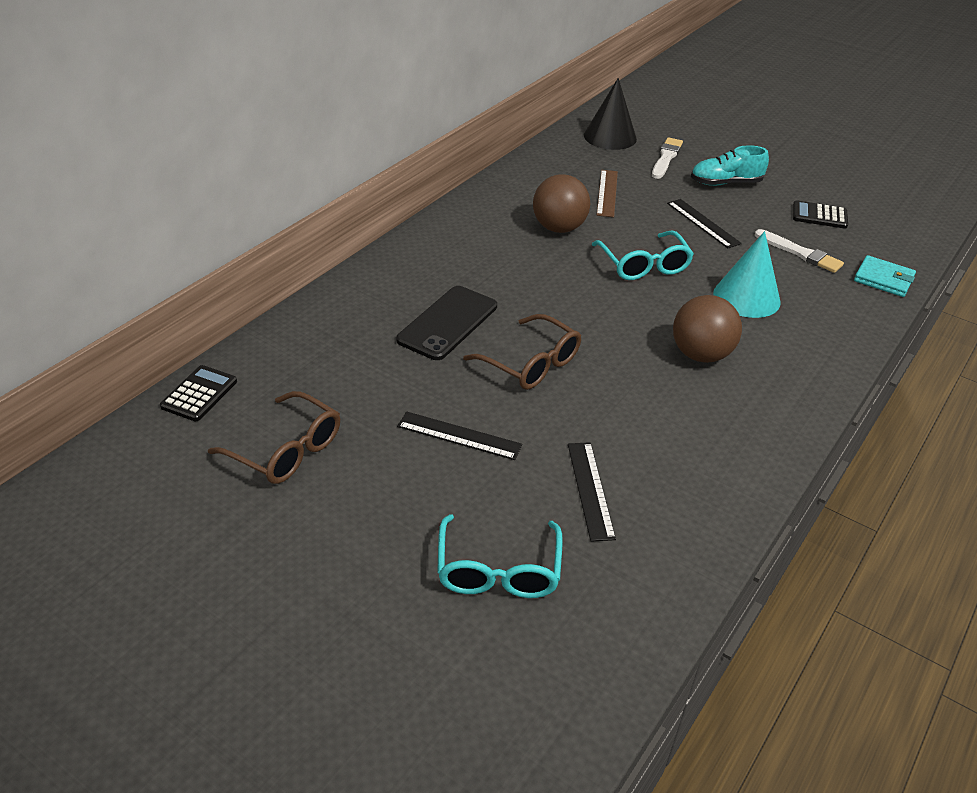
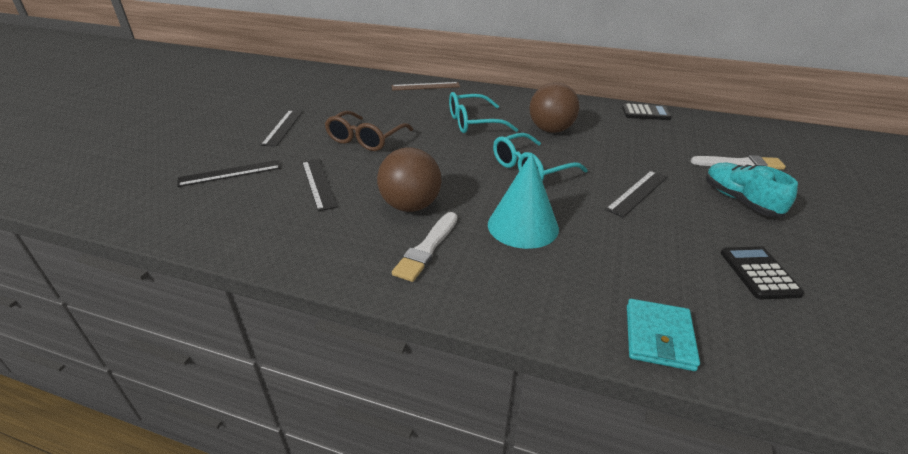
camera: 75 degrees right, 5 degrees down
(199, 394) = (307, 68): black calculator -> black calculator (645, 113)
(286, 450) = (265, 90): brown glasses -> none
(448, 323) = (398, 110): black phone -> none
(498, 571) = (159, 152): turquoise glasses -> turquoise glasses (473, 123)
(607, 193) = (631, 143): brown ruler -> brown ruler (425, 86)
(610, 137) = (734, 135): black cone -> none
(637, 414) = (318, 183): none -> black ruler
(800, 253) = (648, 259): white brush -> white brush (427, 248)

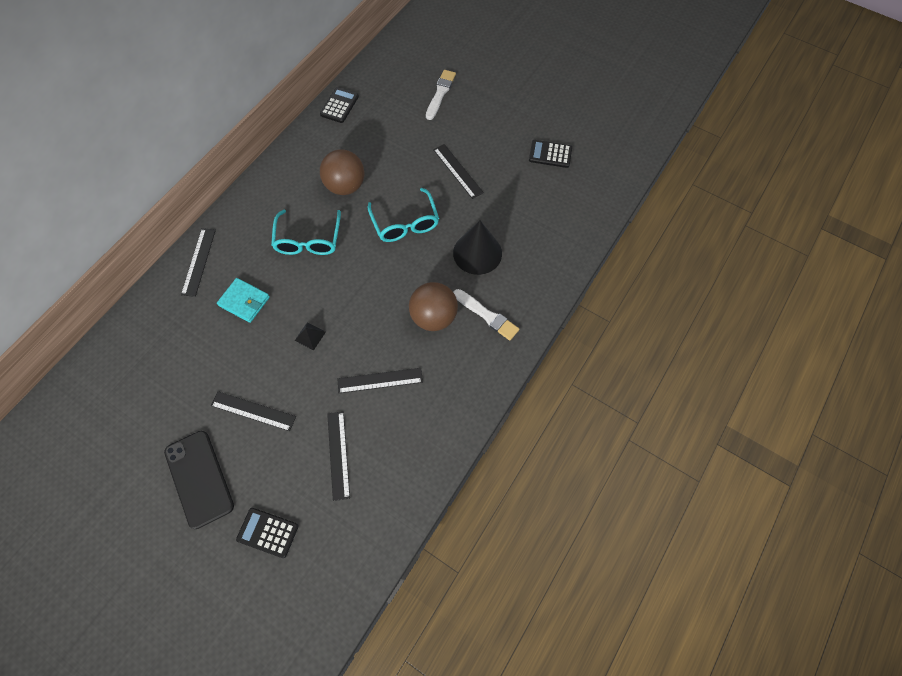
camera: 75 degrees left, 30 degrees up
(157, 152) = (268, 532): none -> black calculator
(221, 117) = (199, 478): none -> black phone
(366, 139) = (310, 336): brown glasses -> black pyramid
(425, 86) = (198, 261): brown ruler -> black ruler
(523, 226) = (477, 253): turquoise cone -> black cone
(659, 337) = (584, 224): turquoise wallet -> turquoise wallet (244, 301)
(740, 200) = (483, 121): turquoise shoe -> none

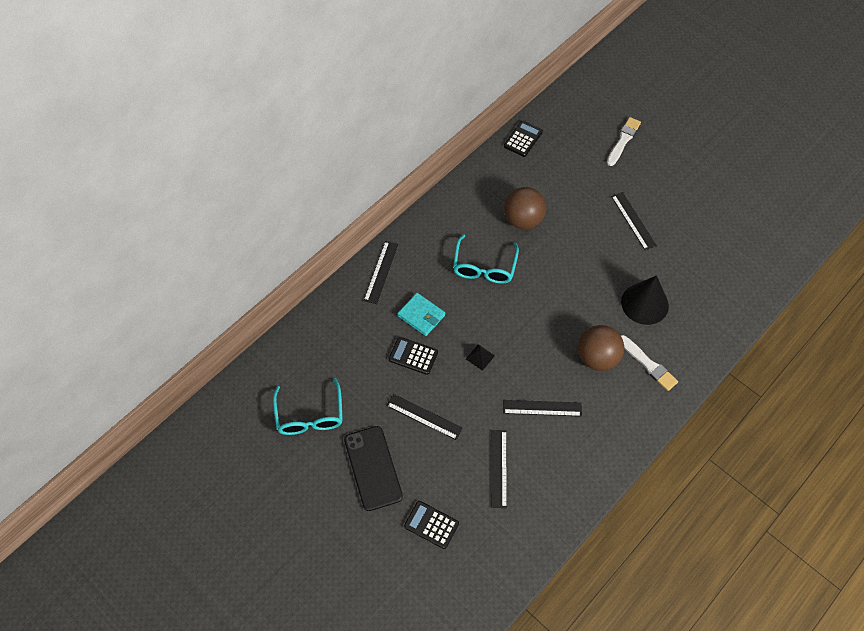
camera: 10 degrees right, 5 degrees down
(405, 223) = (578, 264): turquoise glasses -> turquoise glasses (310, 416)
(550, 154) = (726, 217): black calculator -> black calculator (413, 356)

